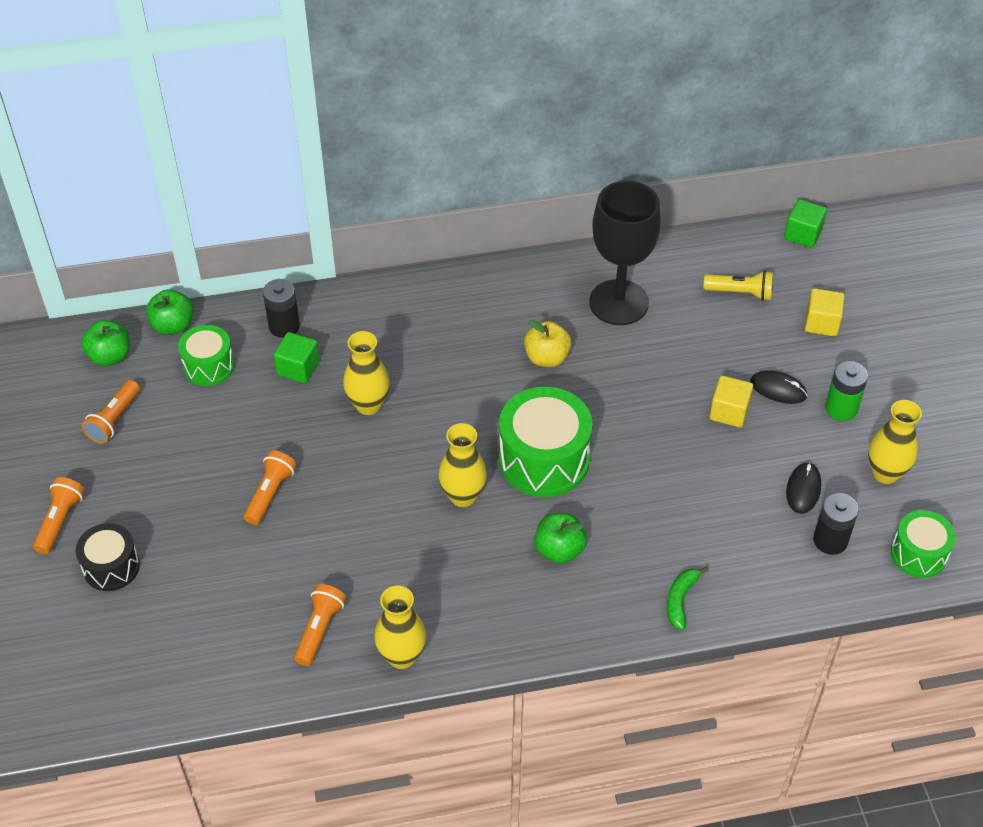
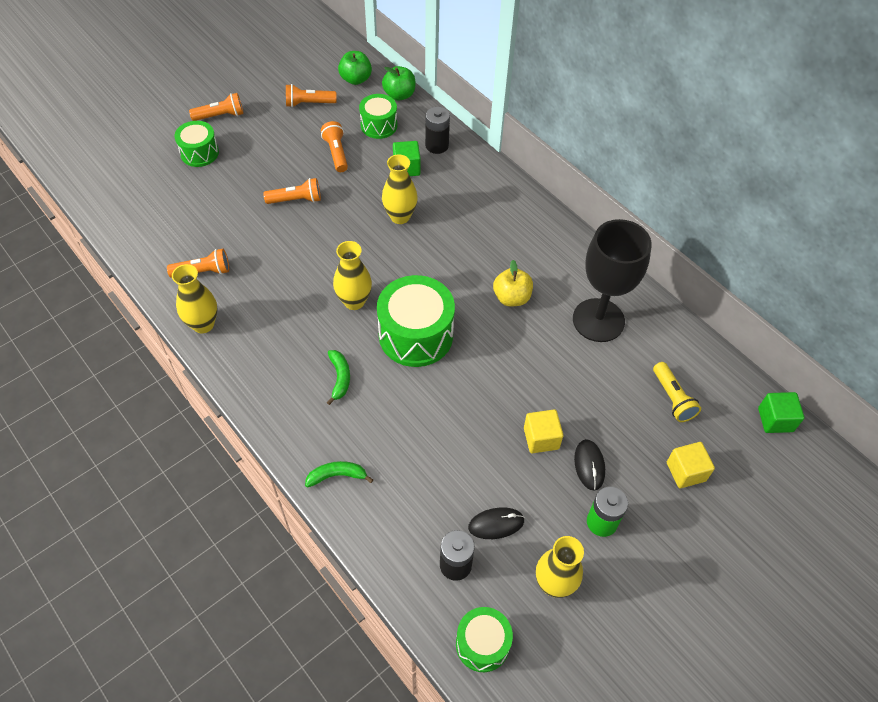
camera: 60 degrees right, 5 degrees up
(111, 567) = (199, 153): black drum -> green drum
(223, 425) = (336, 153): none -> orange flashlight
(559, 550) = (340, 378): green apple -> green banana

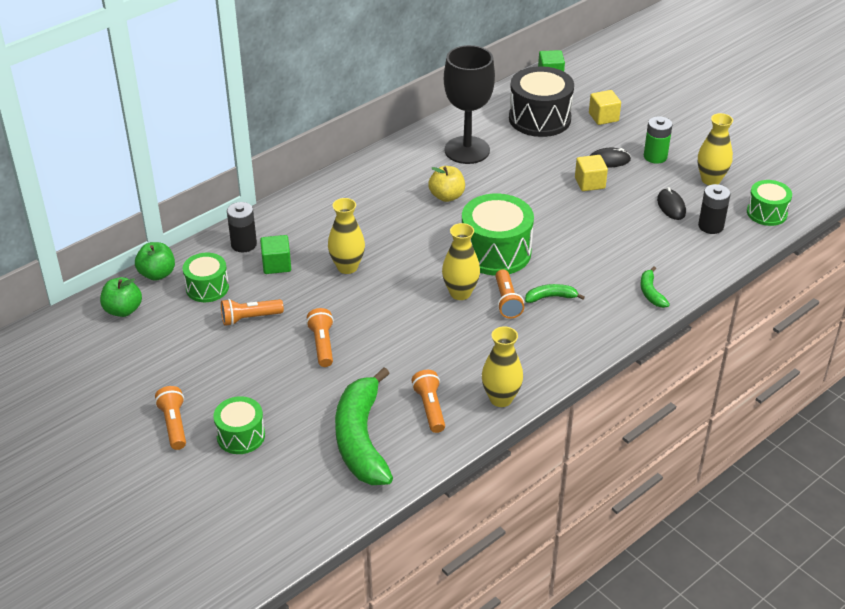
camera: 90 degrees left, 15 degrees down
(177, 225) = (361, 439): none -> green banana
(309, 103) = (161, 347): orange flashlight -> orange flashlight (507, 301)
(672, 398) = (539, 118): yellow flashlight -> black drum

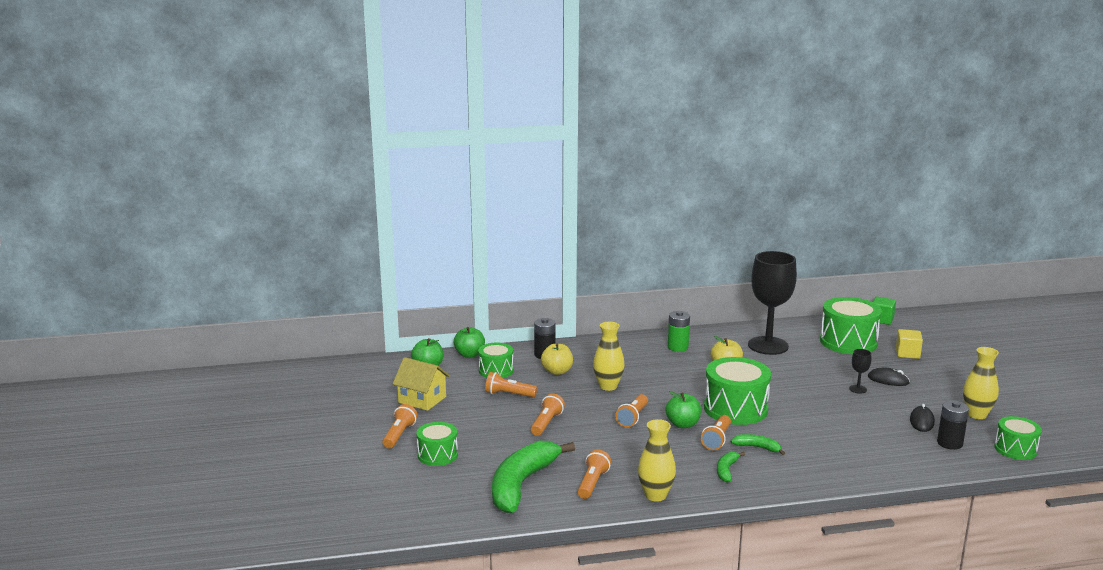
camera: 30 degrees right, 20 degrees down
(157, 363) = (422, 399): none -> yellow house
(276, 265) = (557, 371): green cube -> yellow apple
(405, 303) = (633, 418): none -> orange flashlight
(460, 293) = (683, 424): yellow vase -> green apple
(539, 118) = (848, 342): black drum -> green drum
(589, 183) = (858, 389): yellow cube -> black goblet
(651, 293) = (852, 469): green banana -> green banana (726, 470)
(655, 156) = (934, 388): green battery -> green battery (678, 347)

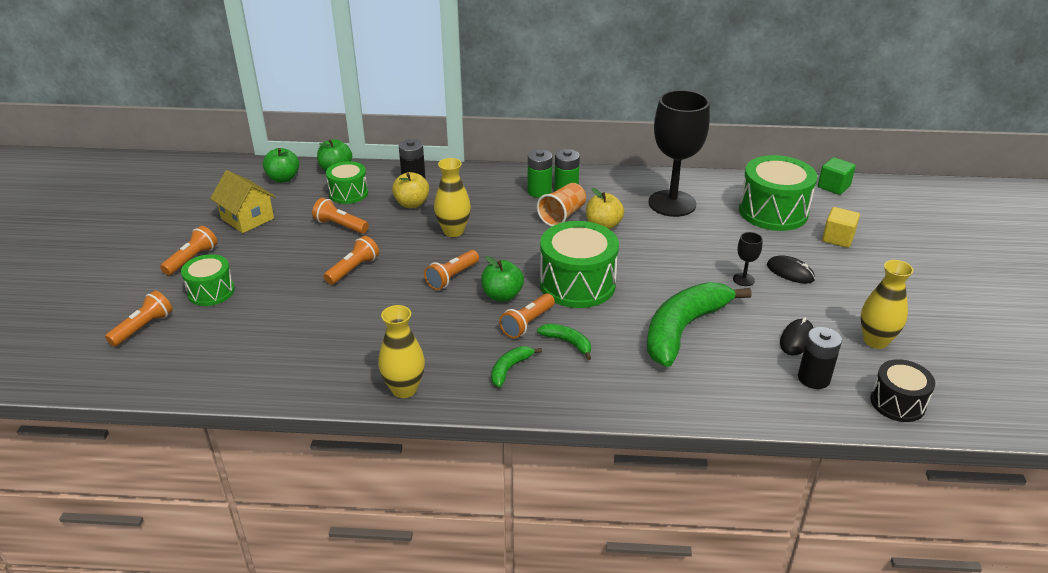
camera: 15 degrees right, 15 degrees up
(521, 484) = (269, 346): green banana -> green banana (683, 329)
(592, 483) = (346, 359): orange flashlight -> orange flashlight (143, 327)
(656, 350) = (539, 191): none -> green battery
(688, 364) = (562, 216): none -> orange cup
(1015, 449) = (897, 403): green drum -> black drum

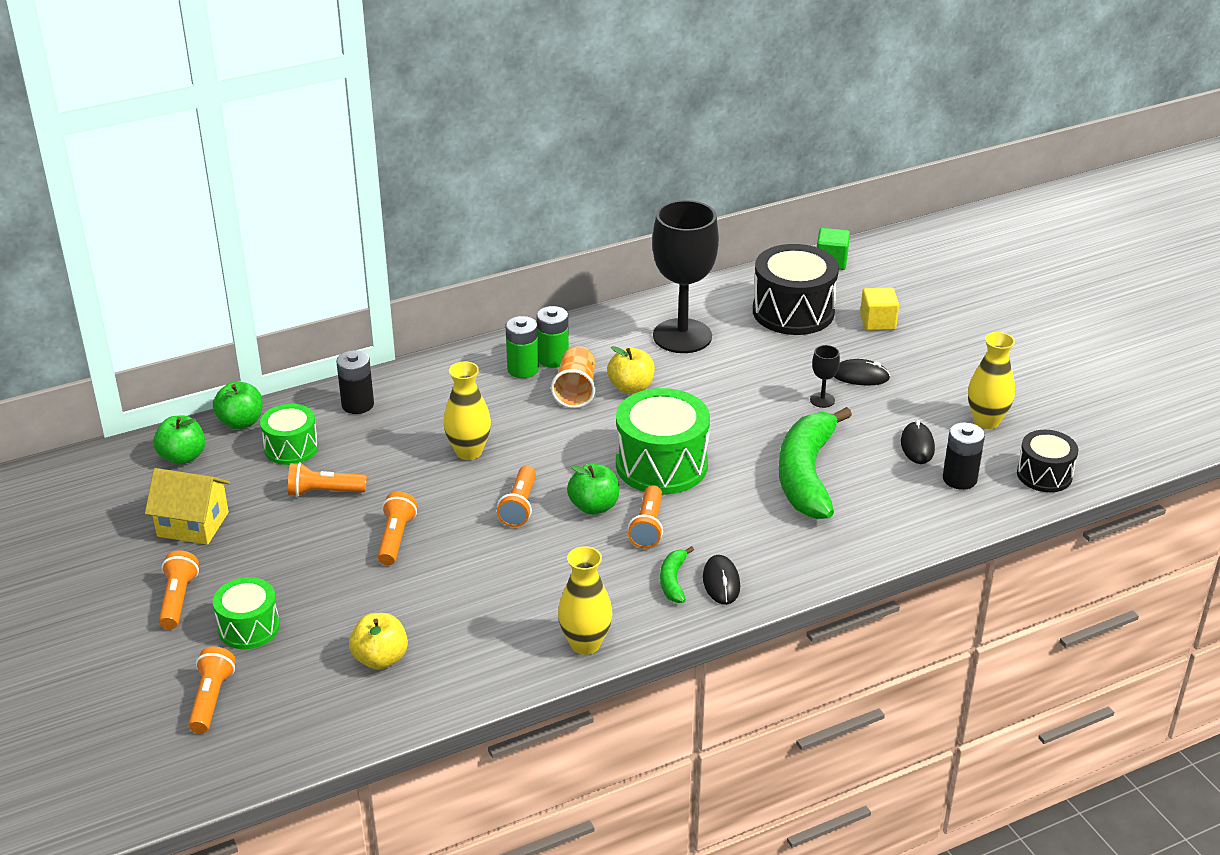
camera: 30 degrees left, 0 degrees up
(412, 204) = (385, 435): yellow apple -> yellow apple (380, 659)
(544, 384) = (721, 582): none -> black mouse
(568, 343) = (706, 531): green banana -> none
(773, 212) = (793, 312): green drum -> black drum

